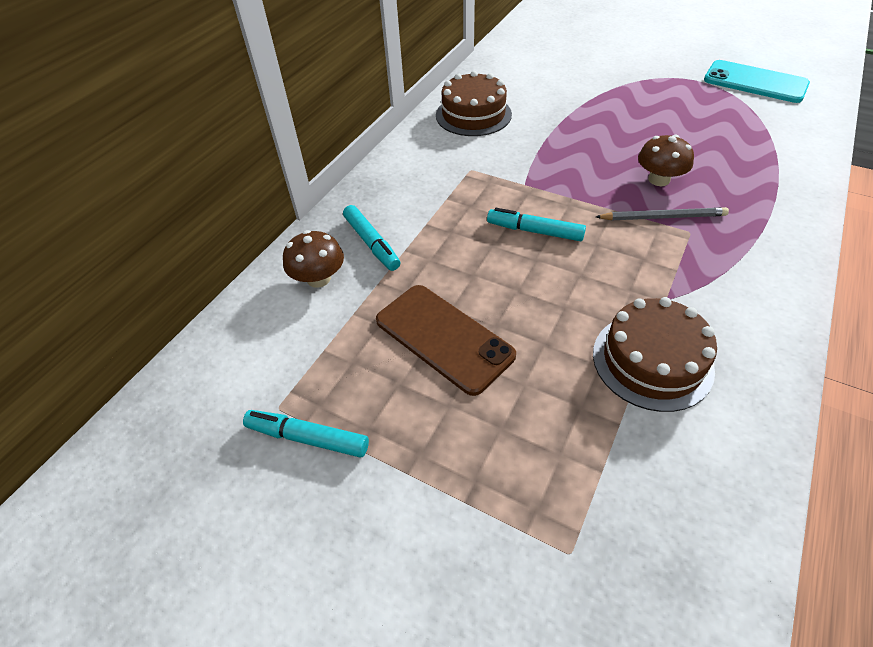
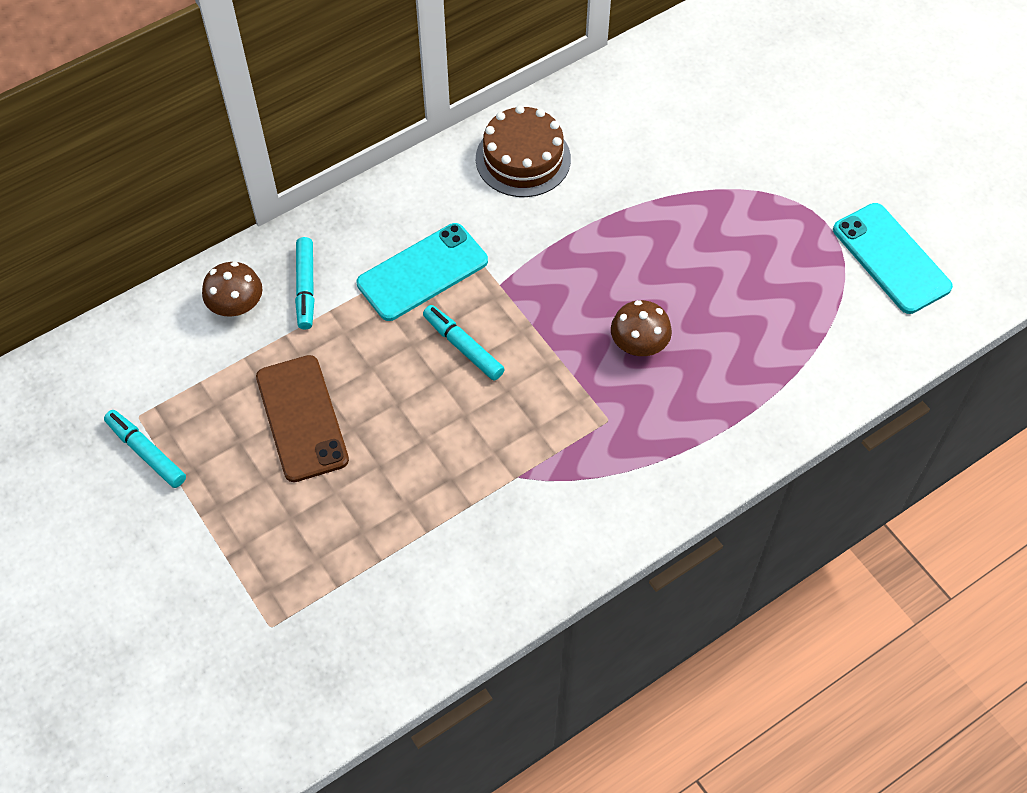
camera: 25 degrees right, 10 degrees up
(459, 198) = (422, 272): none -> turquoise phone
(652, 361) = (452, 524): brown cake -> none
(663, 217) = (599, 390): grey pencil -> none

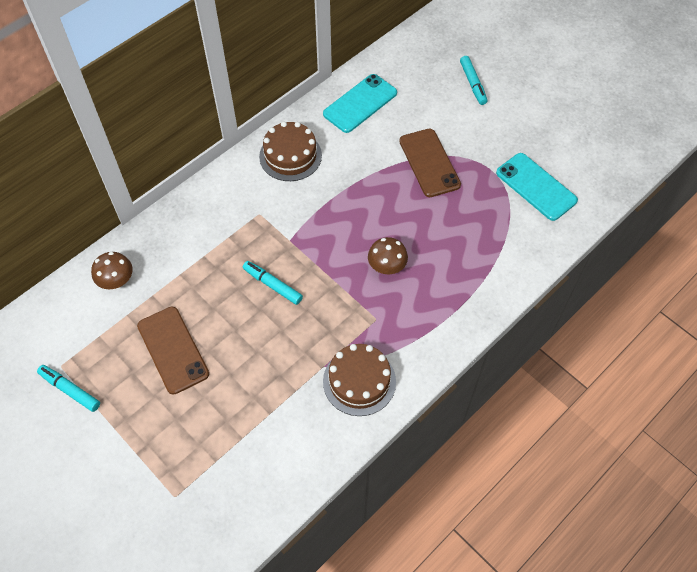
camera: 10 degrees left, 0 degrees up
(306, 288) = (161, 261): turquoise marker -> turquoise marker (473, 84)
(422, 272) = (237, 239): turquoise phone -> turquoise phone (360, 103)
(566, 507) = (359, 381): none -> brown cake
(732, 199) = (429, 163): none -> brown phone

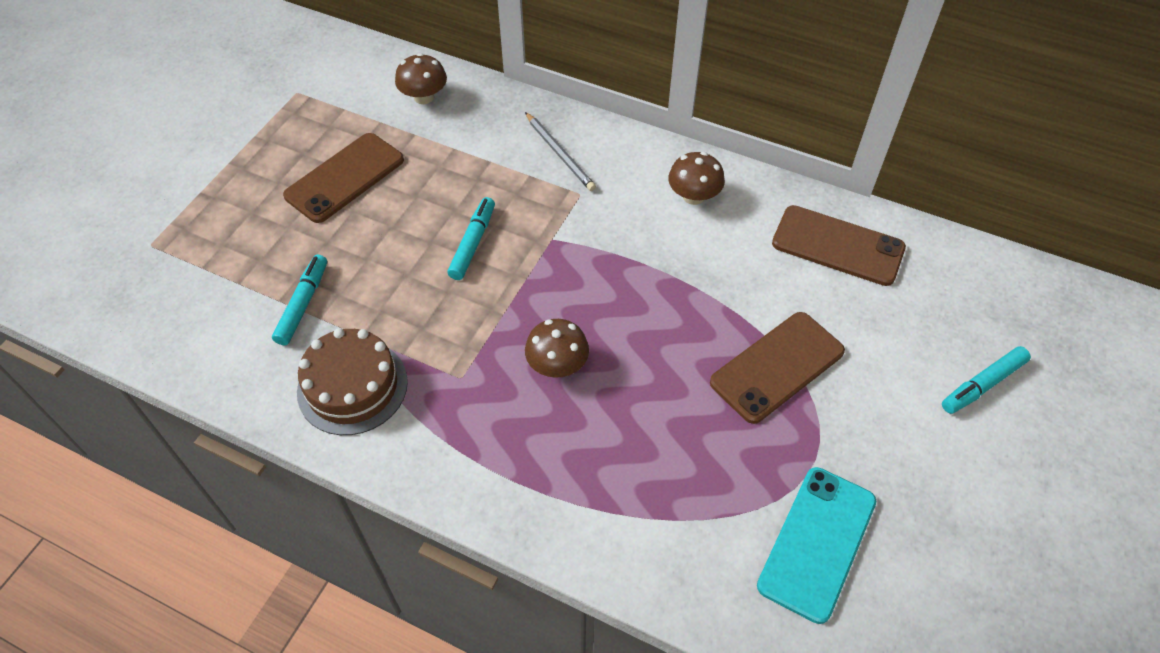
camera: 70 degrees right, 5 degrees down
(70, 390) = (268, 110): turquoise marker -> turquoise marker (303, 304)
(218, 214) = (560, 154): none -> grey pencil
(290, 156) = (693, 196): brown cake -> brown mushroom
(360, 103) = (838, 246): turquoise phone -> brown phone

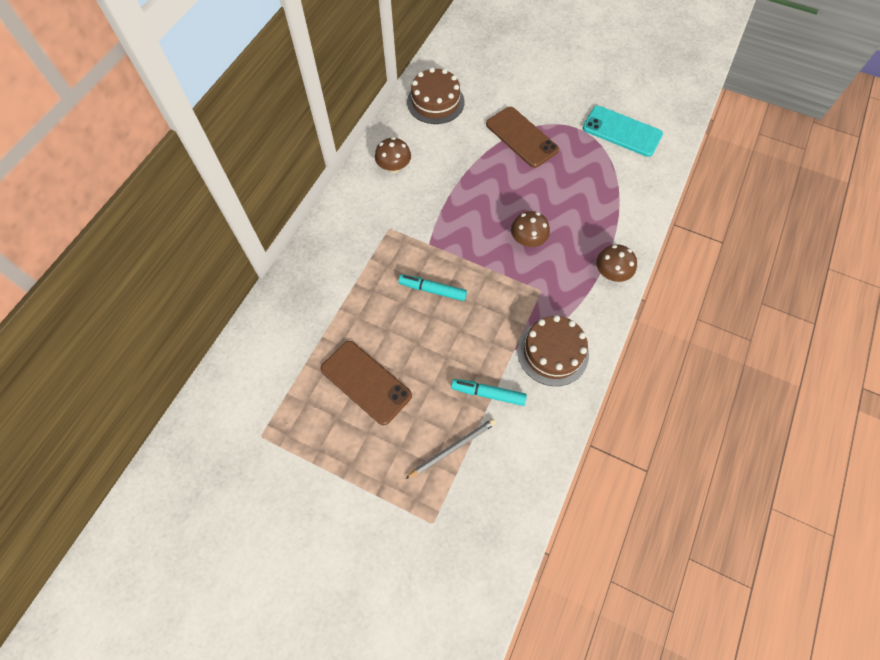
camera: 90 degrees left, 10 degrees up
(424, 97) = (279, 334): brown mushroom -> brown mushroom (611, 273)
(560, 154) = (350, 240): grey pencil -> grey pencil (452, 448)
(838, 246) = (435, 102): brown phone -> brown cake
(982, 385) = (526, 58): turquoise marker -> none

